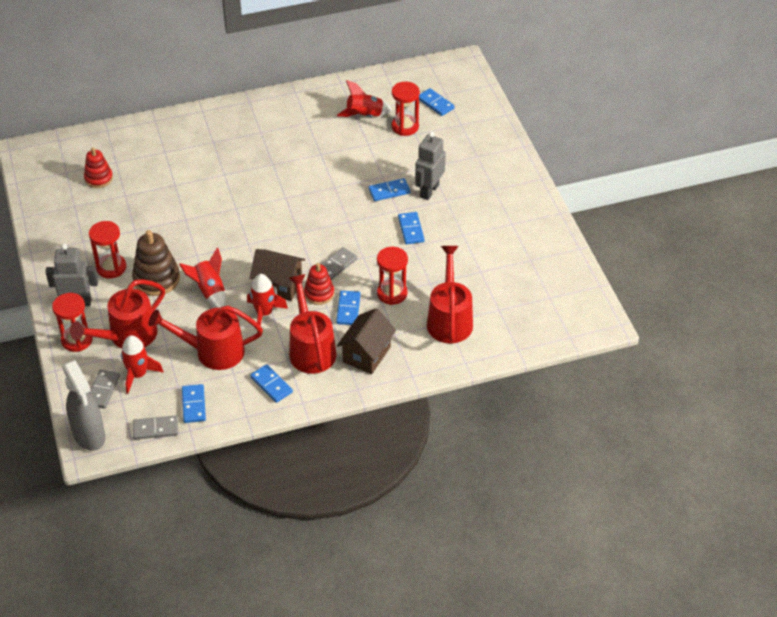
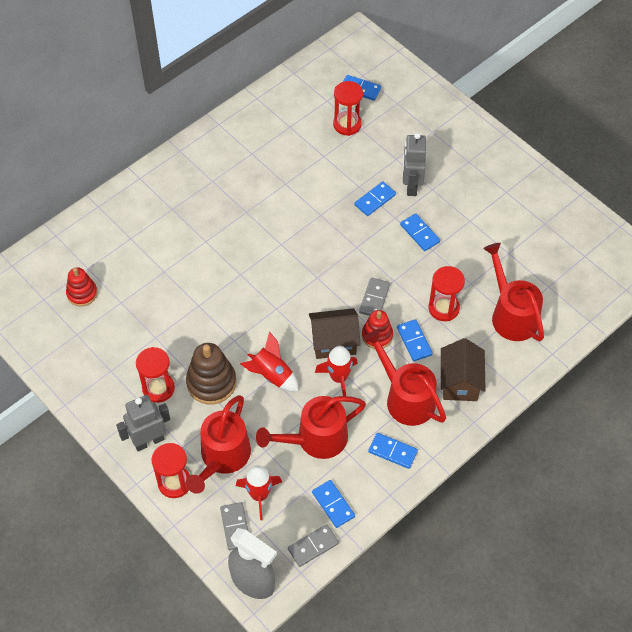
camera: 25 degrees left, 10 degrees up
(364, 116) = (302, 126): red rocket -> none

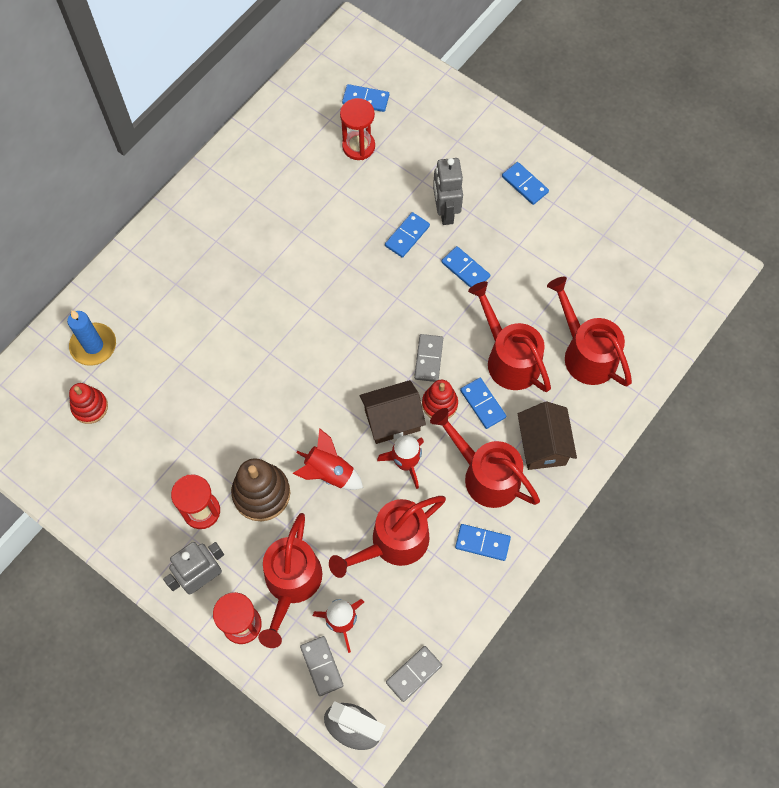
camera: 10 degrees left, 10 degrees up
(94, 246) = (93, 345): none -> blue candle
(333, 504) = (427, 619): blue domino -> blue domino (524, 184)
(443, 308) = (508, 358): red hourglass -> red watering can

